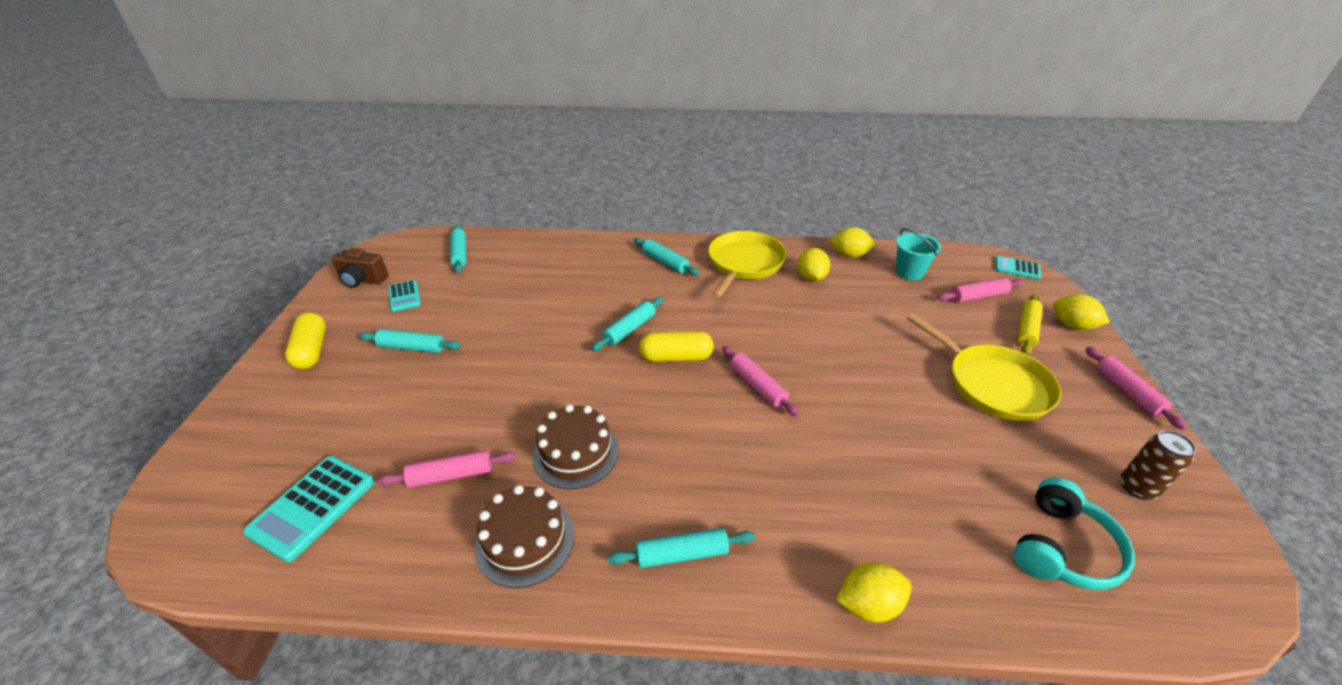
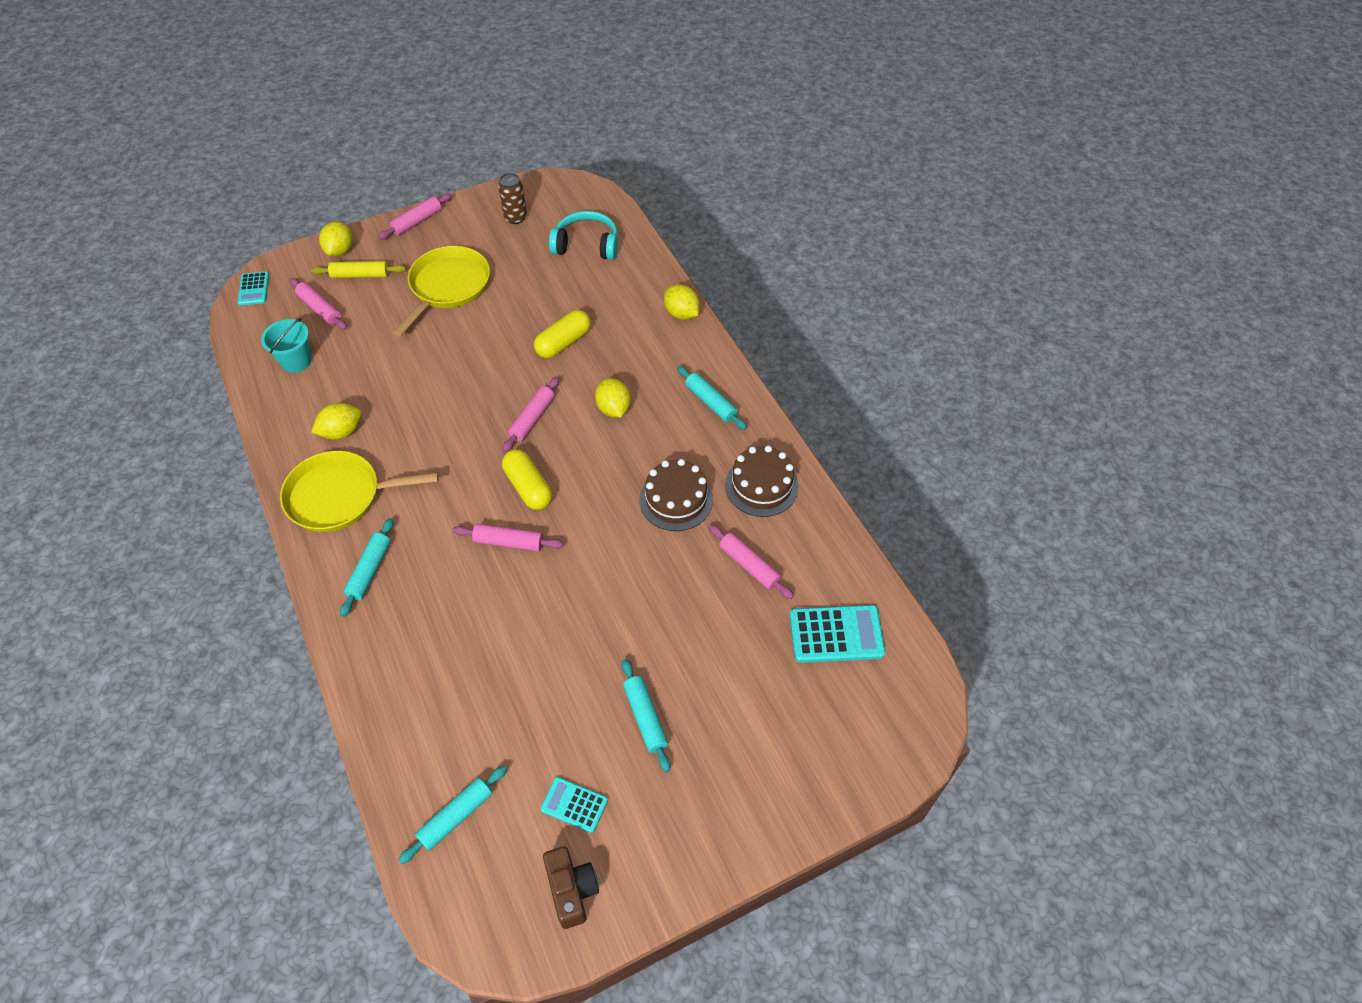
camera: 120 degrees left, 15 degrees up
(312, 350) = (709, 816): yellow capsule -> yellow capsule (563, 343)
(404, 296) = (574, 804): turquoise calculator -> turquoise calculator turned 105 degrees counterclockwise
(629, 329) = (509, 542): turquoise rolling pin -> pink rolling pin
(849, 255) = (280, 413): yellow lemon -> yellow lemon (613, 409)

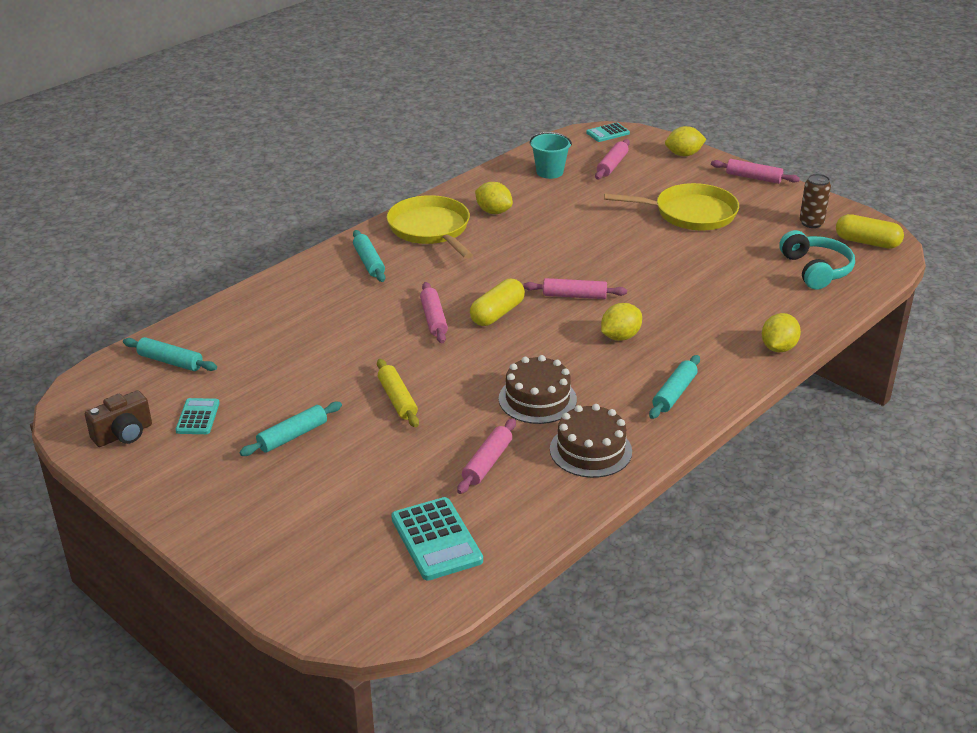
camera: 70 degrees right, 20 degrees down
(360, 275) = (665, 171): yellow rolling pin -> yellow rolling pin (397, 399)
(369, 570) = (369, 262): turquoise rolling pin -> turquoise rolling pin turned 75 degrees clockwise
(563, 343) = (678, 289): yellow capsule -> yellow capsule (867, 242)

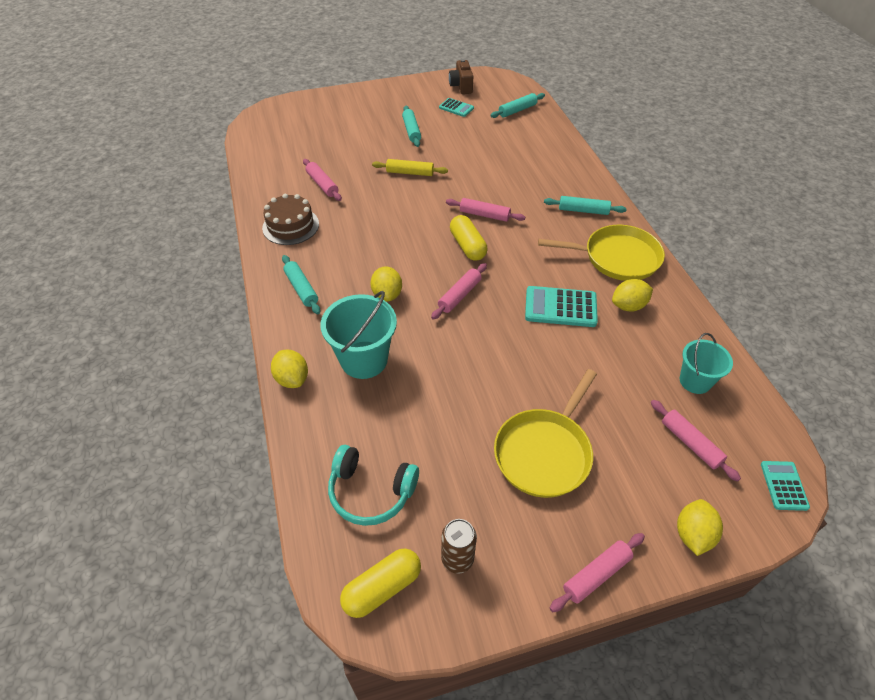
camera: 120 degrees right, 15 degrees up
(436, 539) = (286, 149): turquoise calculator -> turquoise calculator (560, 307)
(537, 399) = (357, 225): brown cake -> none
(711, 319) = (364, 360): none -> turquoise bucket

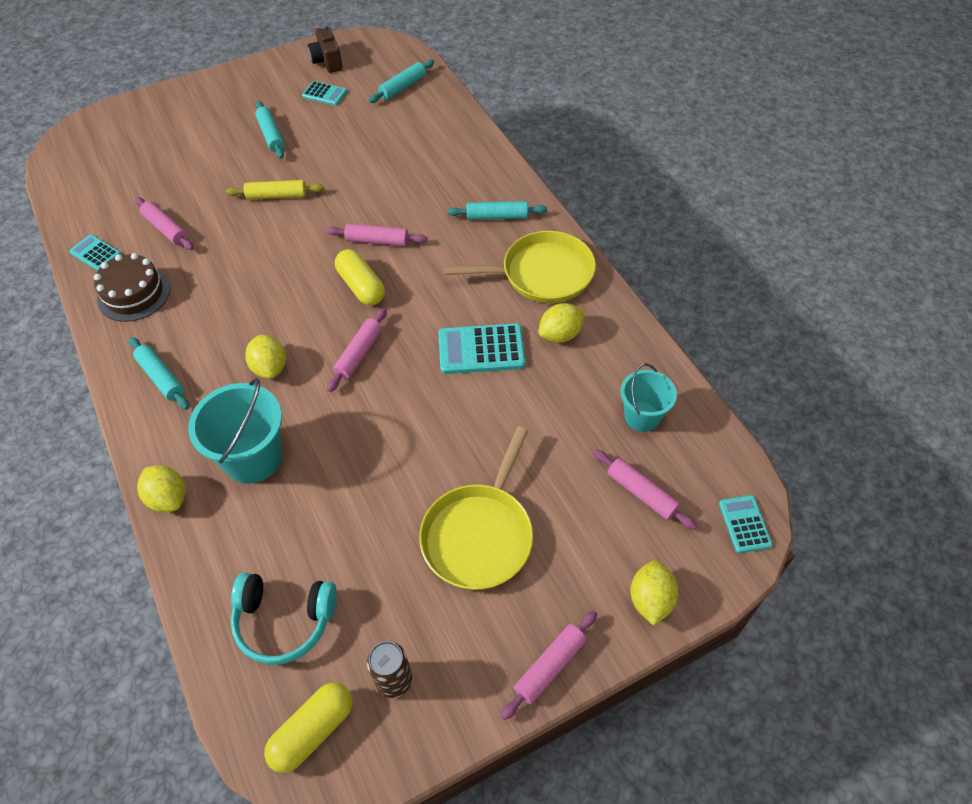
camera: 10 degrees left, 5 degrees up
(267, 194) = (95, 253): none -> turquoise calculator

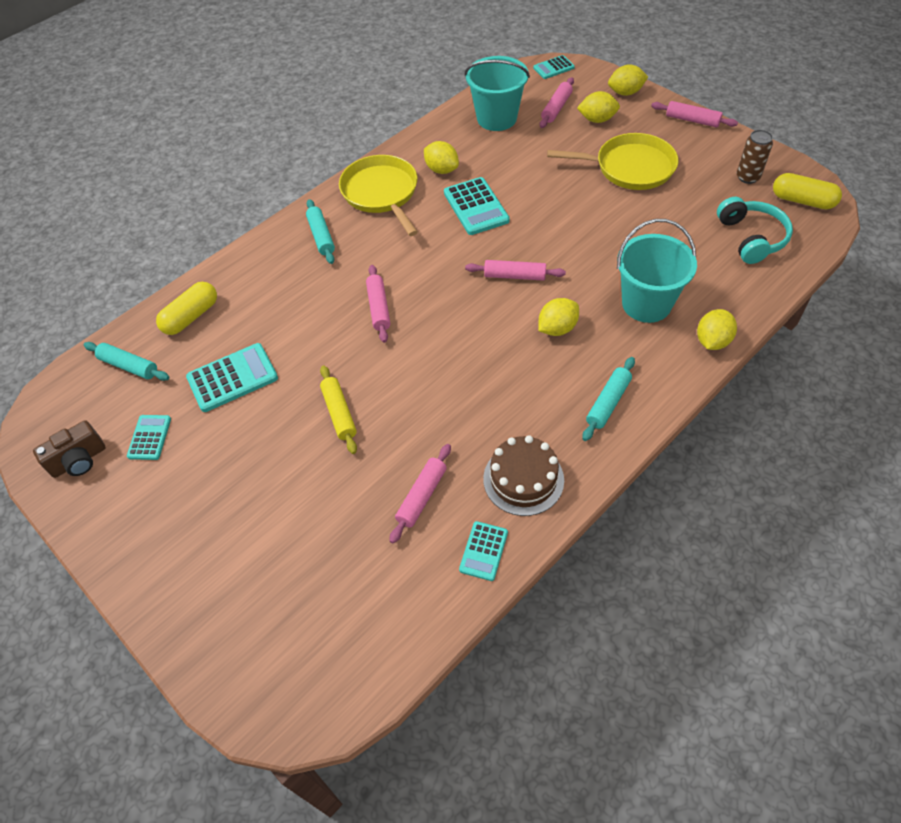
camera: 105 degrees left, 0 degrees up
(271, 135) = (237, 461): turquoise rolling pin -> none
(354, 140) = (232, 378): none -> turquoise calculator
(361, 286) = (439, 300): yellow capsule -> yellow capsule (191, 317)
(597, 535) = (597, 120): none -> yellow lemon
(642, 416) = (496, 118): turquoise bucket -> turquoise bucket, size x1.57

